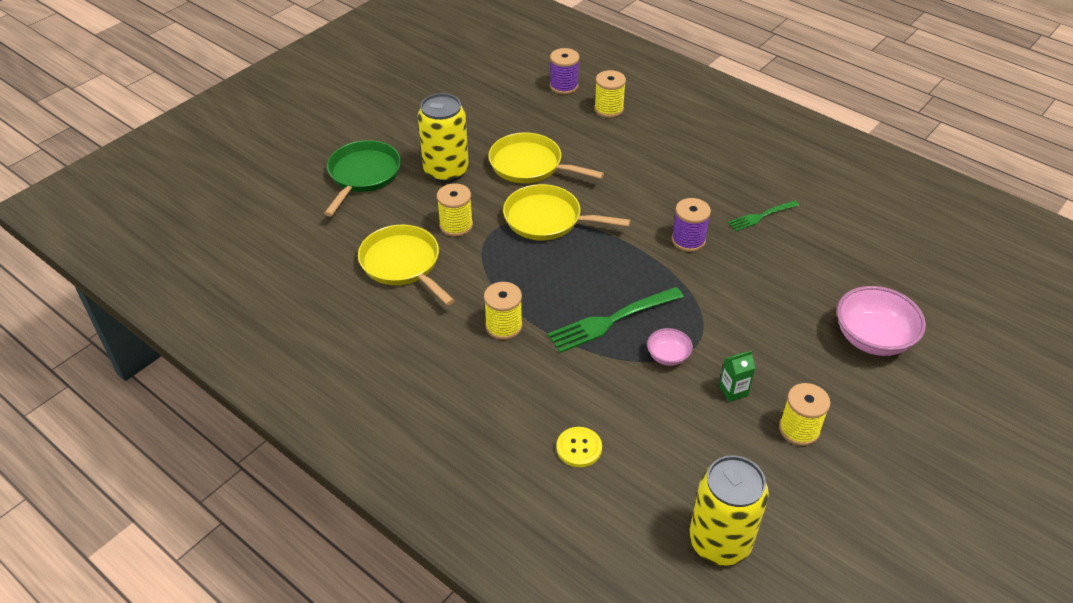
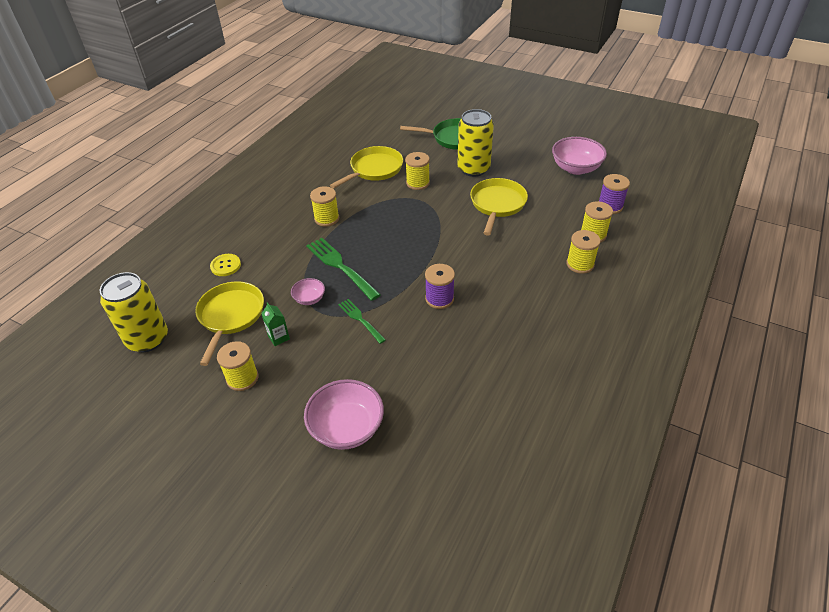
camera: 80 degrees right, 0 degrees up
(482, 92) = (575, 168): none -> pink bowl
(547, 219) = (438, 222): yellow pan -> yellow pan (230, 316)
(654, 129) = (580, 264): none -> yellow spool
(761, 216) = (487, 343): green fork -> green fork (360, 319)

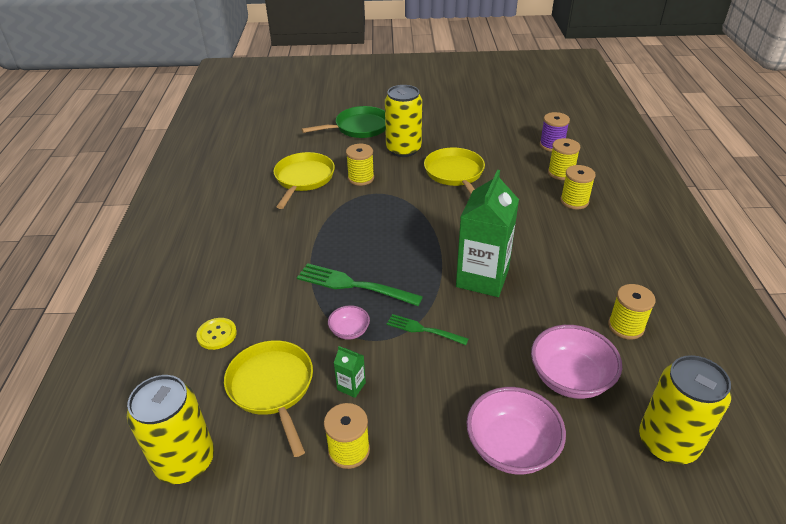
camera: 30 degrees left, 5 degrees down
(327, 219) = (295, 243): yellow spool -> yellow spool (626, 326)
(439, 299) = (482, 278): purple spool -> green carton
(463, 482) = (667, 442): none -> yellow can
(575, 168) = (494, 123): pink bowl -> pink bowl (570, 378)

